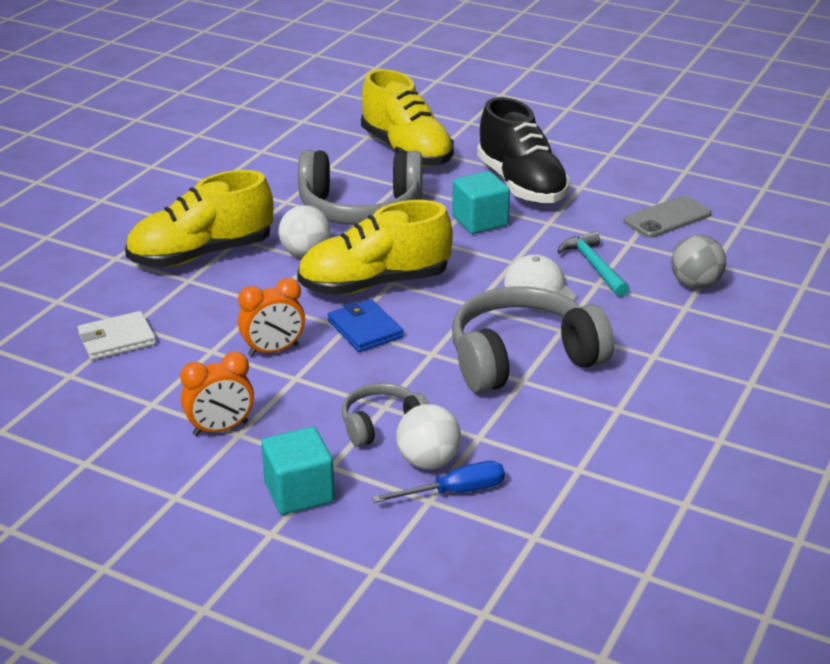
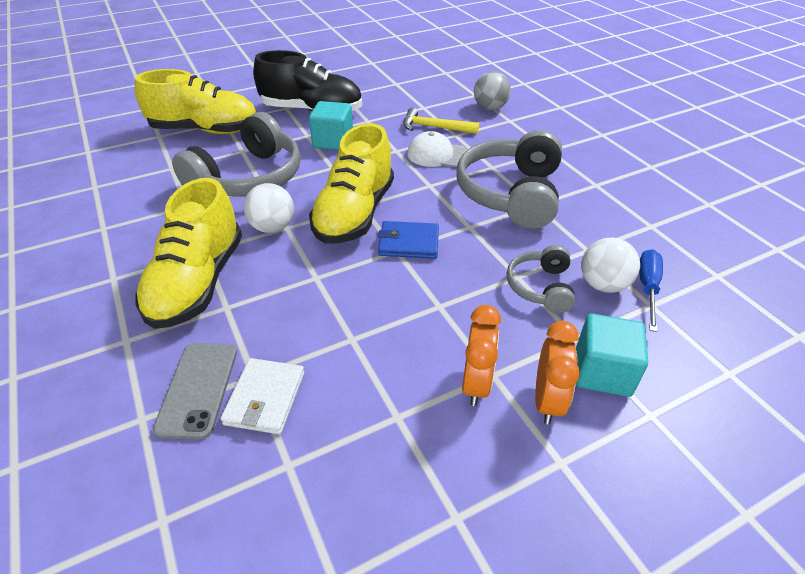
camera: 55 degrees left, 10 degrees up
(273, 350) = (389, 301): orange clock -> orange clock (547, 400)
(594, 266) = (435, 127): turquoise hammer -> yellow hammer
(667, 218) = (413, 87): grey phone -> grey phone (198, 389)

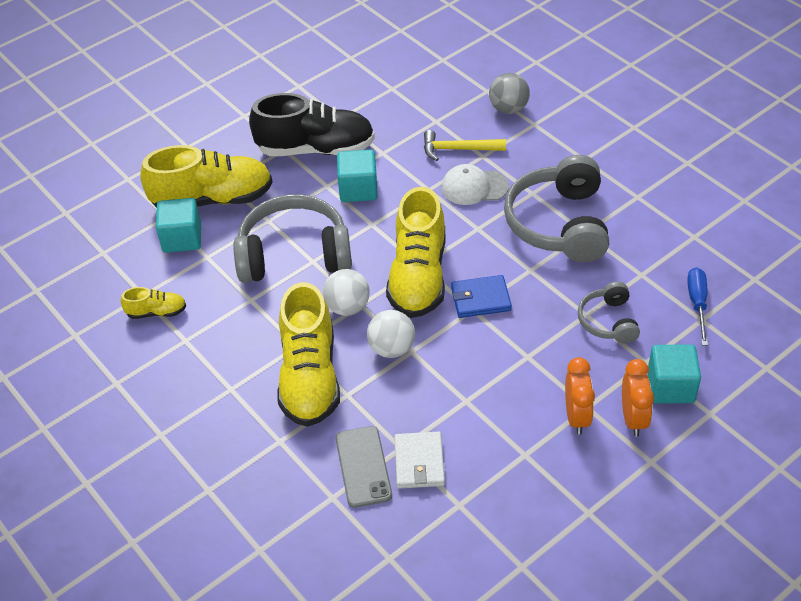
camera: 10 degrees left, 5 degrees up
(96, 201) = (156, 312): none -> yellow shoe
(160, 152) = (182, 238): none -> turquoise cube
(248, 178) = (294, 254): grey headphones -> grey headphones turned 120 degrees counterclockwise
(603, 285) = (660, 308): white ball -> white ball (392, 348)

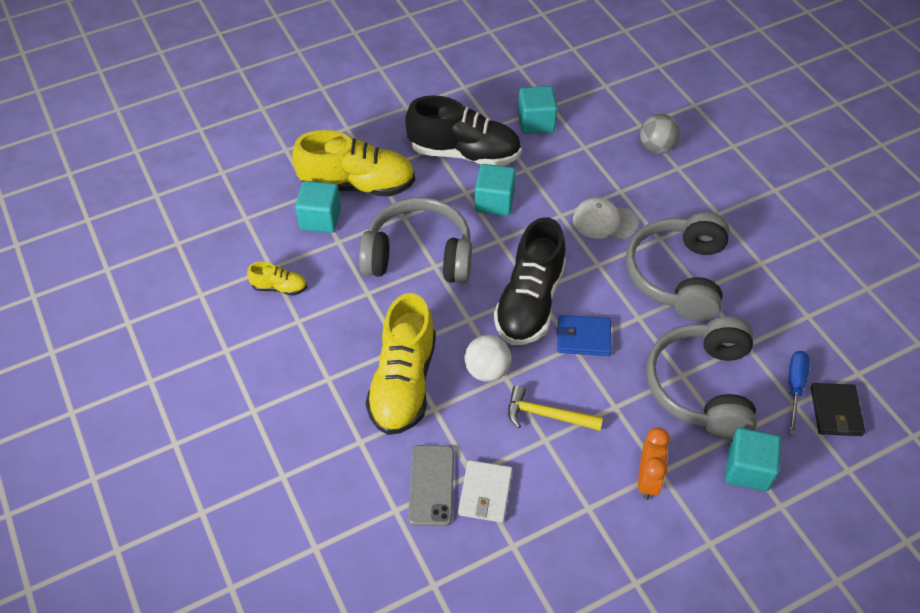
camera: 10 degrees right, 5 degrees up
(347, 307) = (456, 319): white ball -> none
(381, 106) = (536, 122): none -> turquoise cube
(418, 276) = (529, 302): yellow shoe -> black shoe
(458, 149) = (598, 180): yellow hammer -> yellow hammer (547, 415)
(608, 321) = (702, 387): grey headphones -> grey headphones, size x1.90
(633, 418) = (702, 494): orange clock -> none
(741, 317) = (835, 411): none -> black wallet

